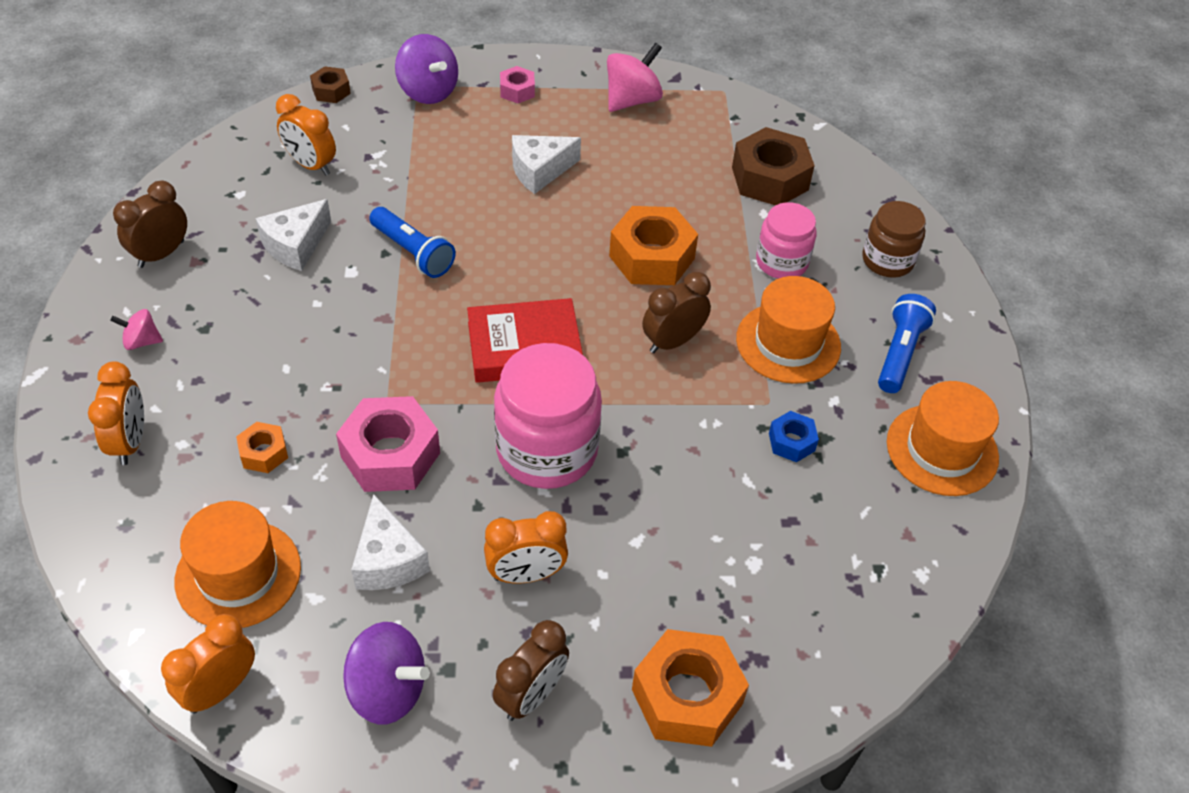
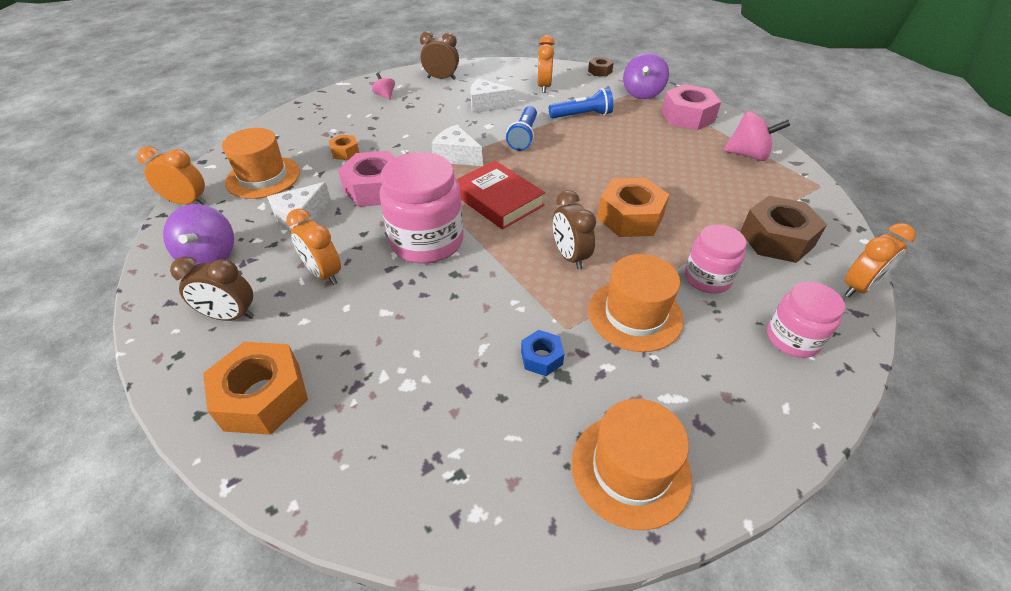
camera: 60 degrees right, 5 degrees down
(130, 442) = (323, 118): orange clock -> orange clock (858, 287)
(517, 91) = (687, 116): pink nut -> pink nut, size x1.95
(539, 171) = (639, 148): white cheese -> white cheese (456, 156)
(672, 341) = (570, 256): brown clock -> brown clock turned 135 degrees counterclockwise
(887, 260) = (792, 338): brown jar -> pink jar
(900, 353) = (704, 390): blue flashlight -> blue flashlight (582, 115)

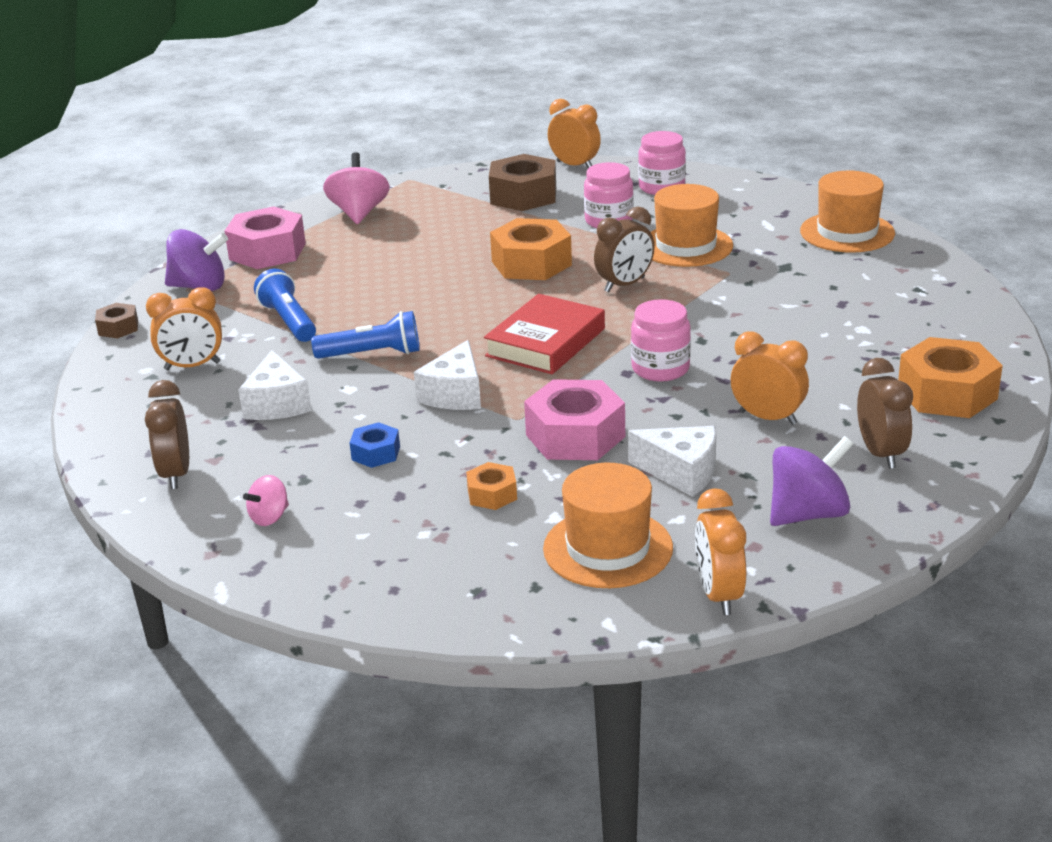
camera: 105 degrees left, 15 degrees down
(324, 274) = (767, 418): orange clock -> orange clock turned 90 degrees counterclockwise
(427, 241) = (660, 369): pink jar -> pink jar, size x0.60
(541, 358) = (775, 277): blue nut -> blue nut (376, 453)

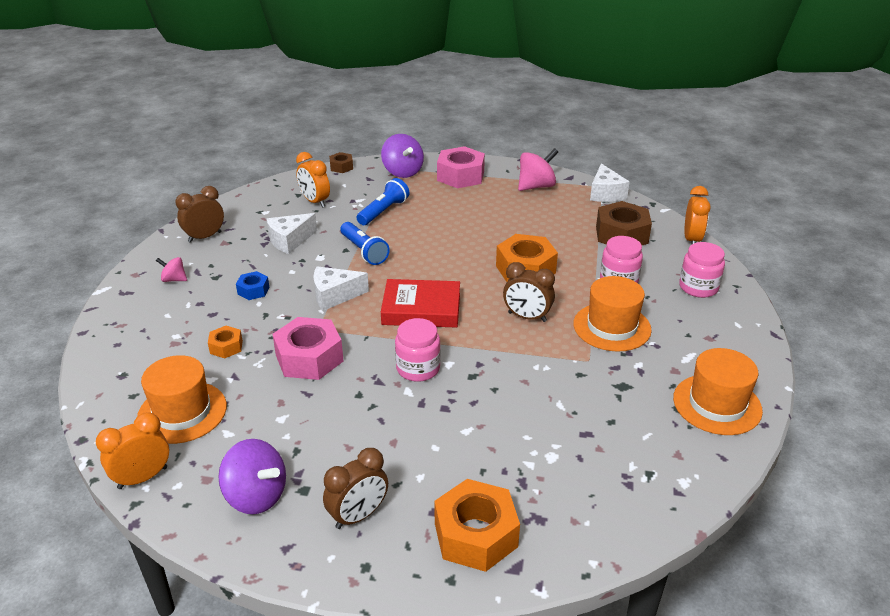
camera: 60 degrees right, 5 degrees up
(681, 472) = (285, 418): white cheese -> white cheese (605, 193)
(767, 418) = (379, 440): orange clock -> none

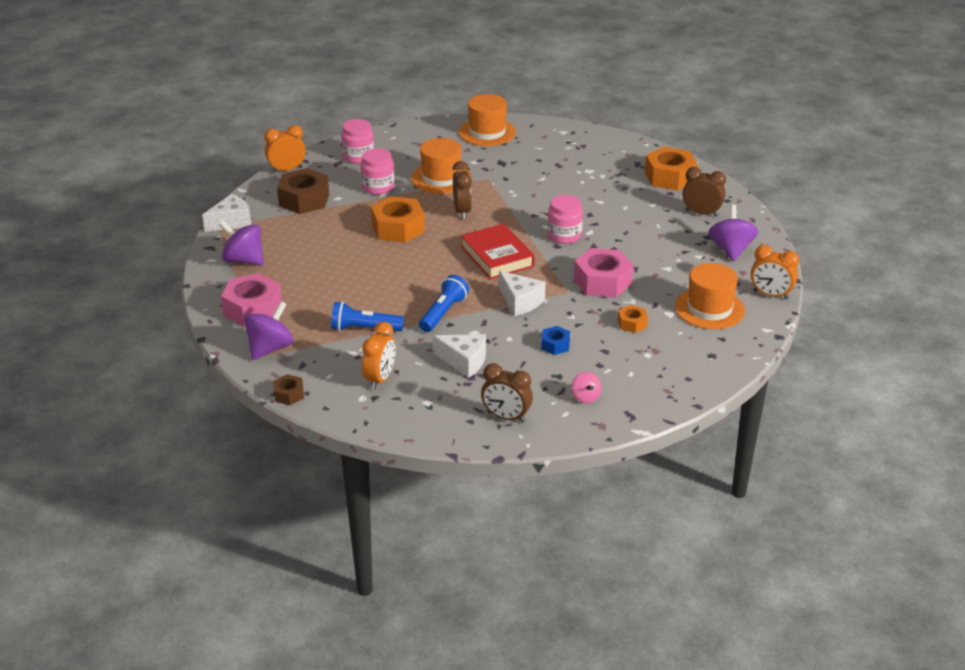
camera: 120 degrees left, 0 degrees up
(536, 186) = (244, 260): pink spinning top -> purple spinning top

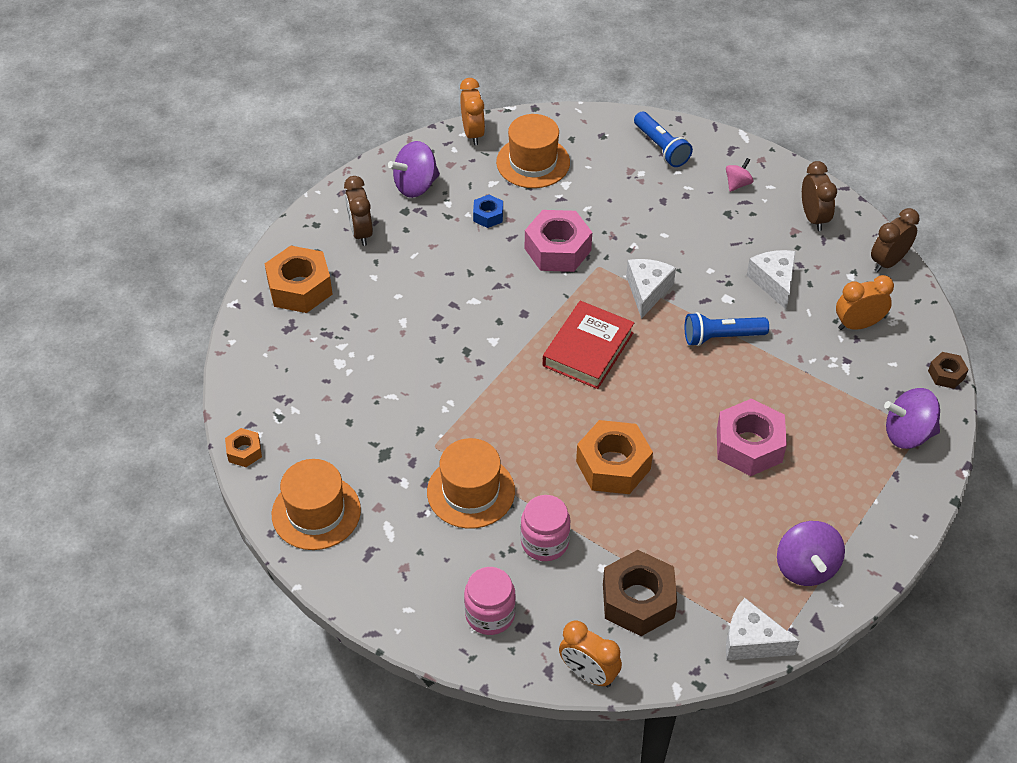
camera: 125 degrees left, 15 degrees up
(253, 309) = (871, 493): pink nut -> pink nut (749, 445)
(364, 329) = (805, 381): blue flashlight -> blue flashlight (661, 147)
(462, 211) = (527, 428): brown clock -> brown clock (888, 262)
(555, 345) = (688, 235): blue nut -> blue nut (488, 215)
(564, 235) = (499, 317): pink jar -> none
(632, 323) = (605, 201): orange nut -> orange nut (244, 452)

